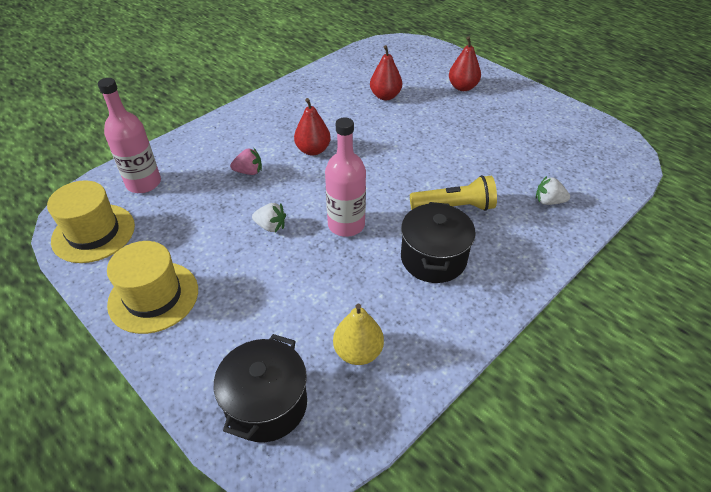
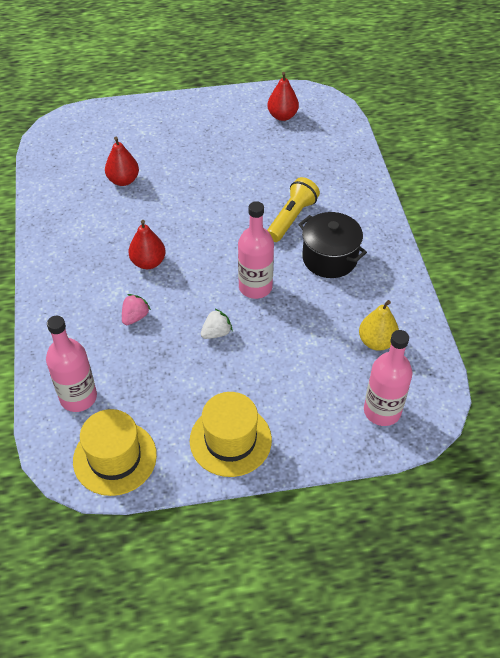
camera: 55 degrees left, 5 degrees up
(266, 404) = (382, 411): black pot -> pink bottle
(462, 87) = (162, 130): red pear -> red pear (282, 116)
(548, 201) = (329, 168): white strawberry -> none

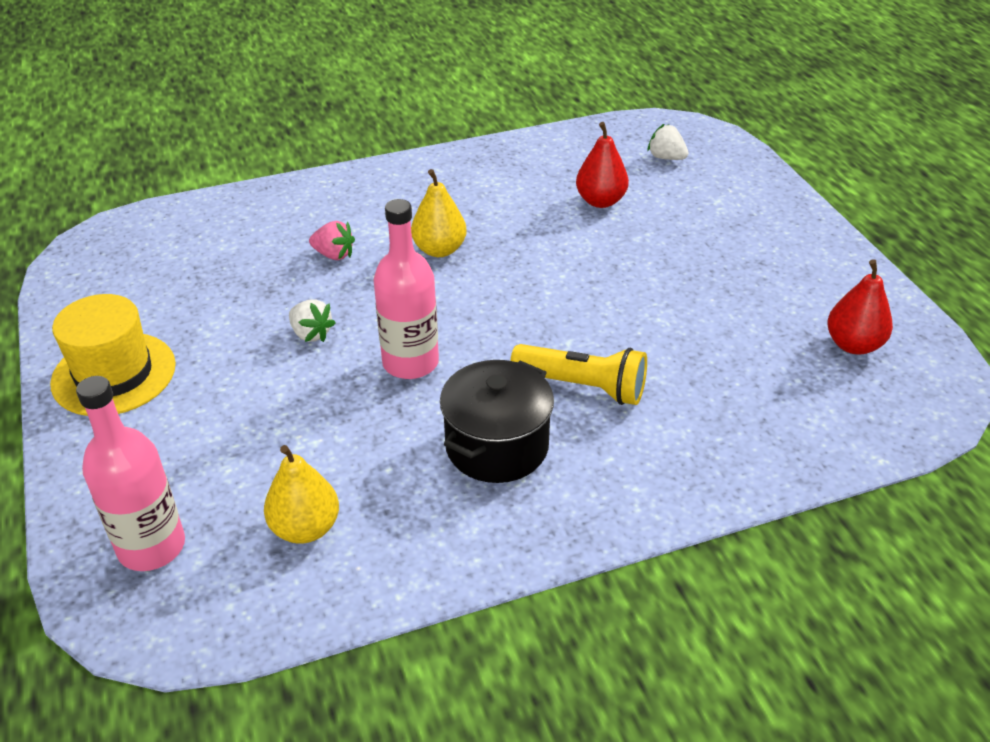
camera: 80 degrees right, 10 degrees down
(78, 397) = (196, 232): pink bottle -> none
(87, 142) = (666, 157): none -> white strawberry
(115, 458) = (99, 276): yellow hat -> none
(148, 262) = (439, 250): red pear -> yellow pear

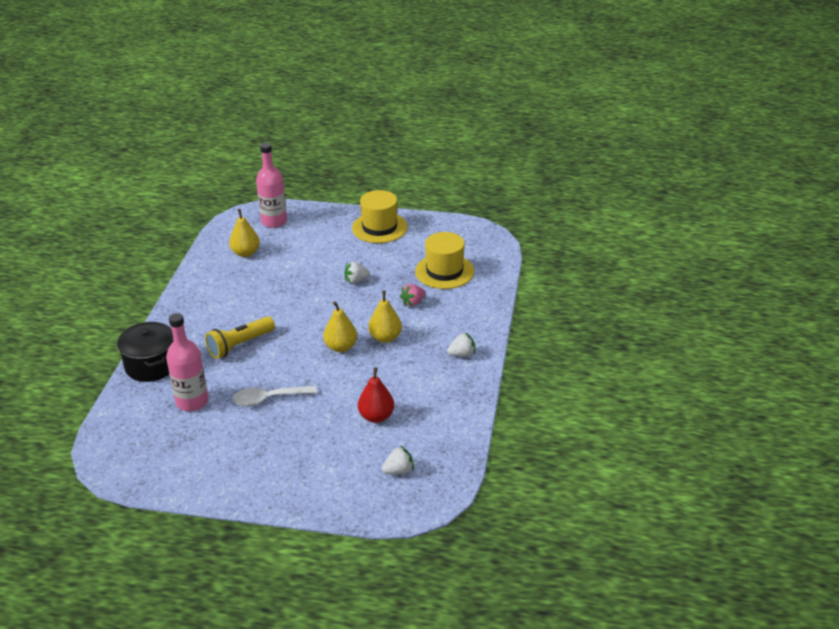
camera: 120 degrees right, 5 degrees down
(227, 253) = (444, 271): none -> yellow hat
(410, 362) = (308, 302): pink bottle -> pink bottle (192, 402)
(423, 179) = (462, 354): none -> white strawberry
(495, 281) = (341, 347): none -> yellow pear
(497, 446) = (234, 308): black pot -> black pot (151, 365)
(663, 299) = (268, 399): none -> white spoon
(853, 345) = (166, 450): red pear -> none

